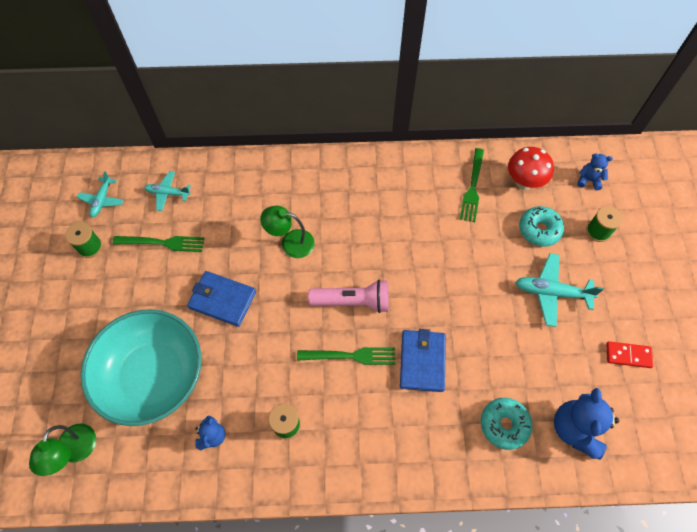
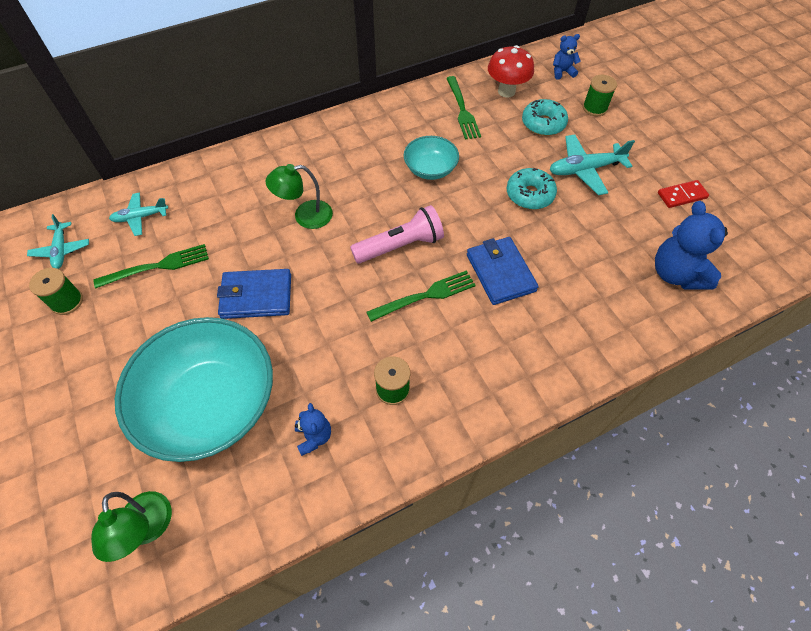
camera: 25 degrees left, 5 degrees down
(414, 237) = (430, 169): none -> turquoise bowl
(504, 424) = (611, 297): turquoise donut -> turquoise donut (529, 195)

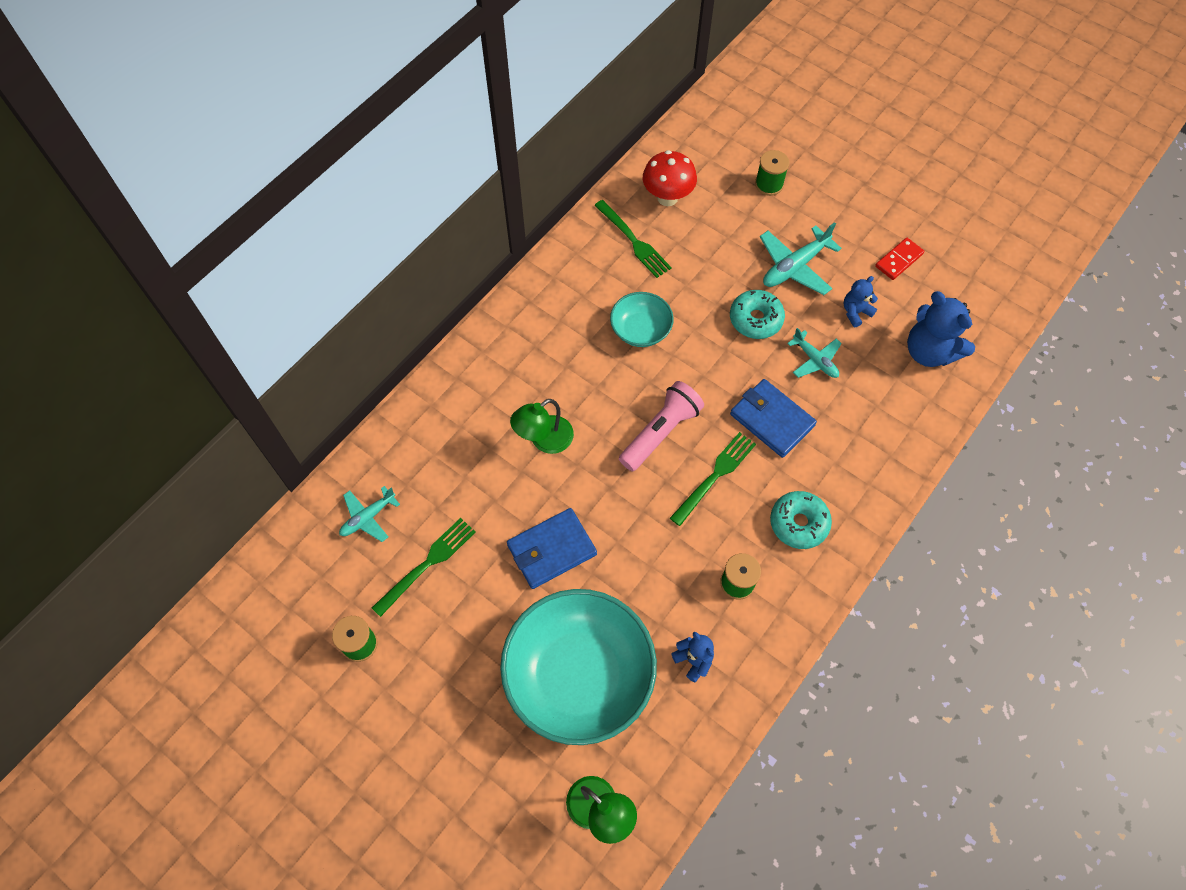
camera: 25 degrees left, 5 degrees up
(61, 250) = (308, 592): turquoise plane -> turquoise plane (815, 360)
(543, 124) = (726, 226): turquoise donut -> turquoise donut (798, 523)
(562, 72) = (713, 148): blue teddy bear -> blue teddy bear (855, 312)

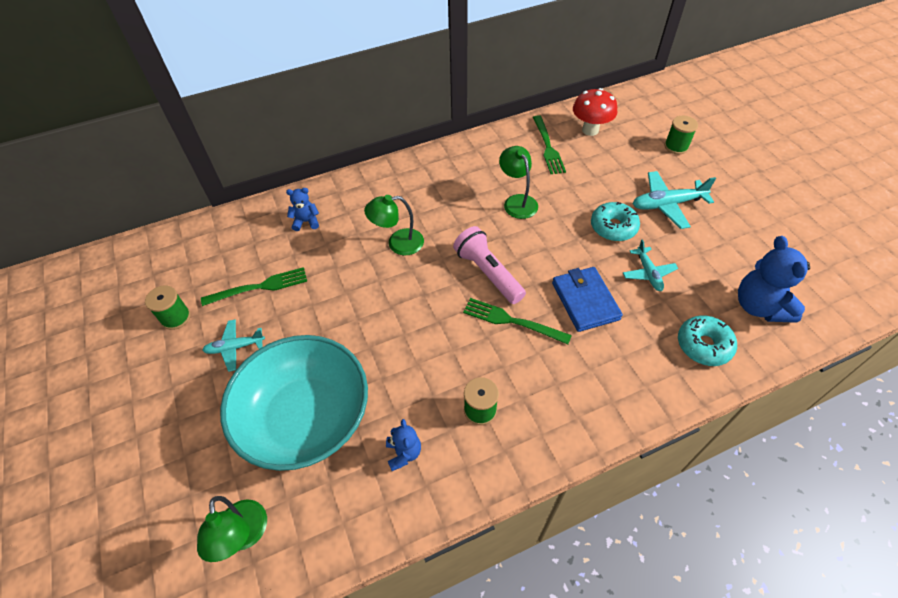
camera: 30 degrees right, 10 degrees down
(368, 517) = (245, 241): turquoise plane -> turquoise plane (235, 347)
(551, 550) = (351, 317): blue wallet -> none
(640, 329) = (517, 201): turquoise bowl -> green lamp
(660, 432) = (488, 273): pink flashlight -> pink flashlight turned 105 degrees counterclockwise
(715, 476) = (512, 321): green fork -> green fork turned 135 degrees counterclockwise
(798, 523) = (562, 388): turquoise donut -> turquoise donut (703, 345)
(855, 312) = (704, 253): blue teddy bear -> blue teddy bear (306, 222)
(899, 260) = (763, 231): red domino -> none

